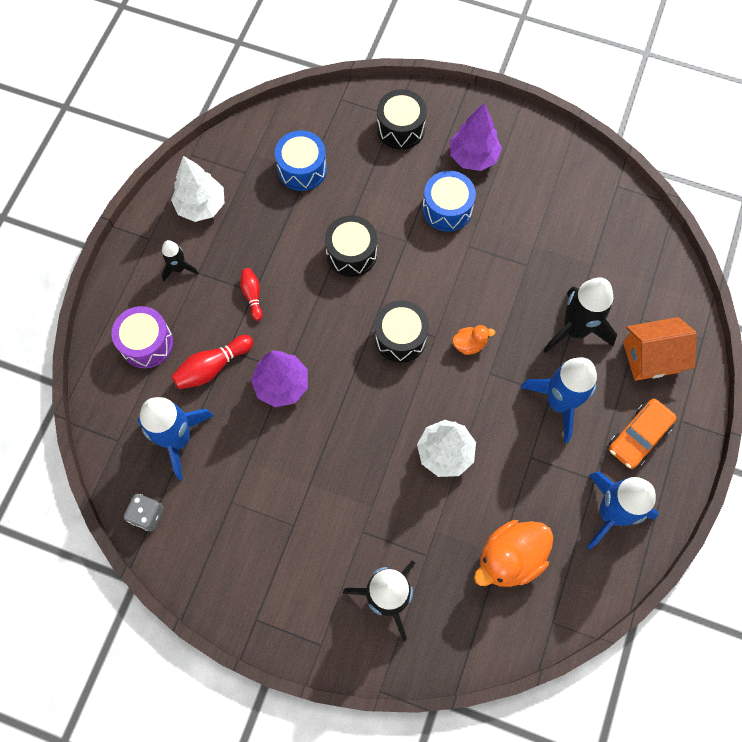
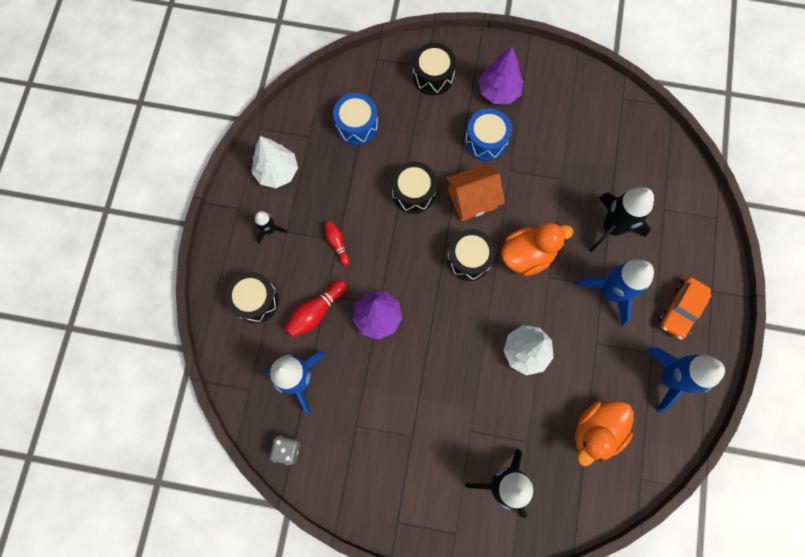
camera: 10 degrees left, 5 degrees up
(147, 343) = (256, 300): purple drum -> black drum
(469, 344) = (527, 255): orange duck -> orange duck, size x1.98
(651, 357) = (678, 240): orange house -> orange house (472, 199)

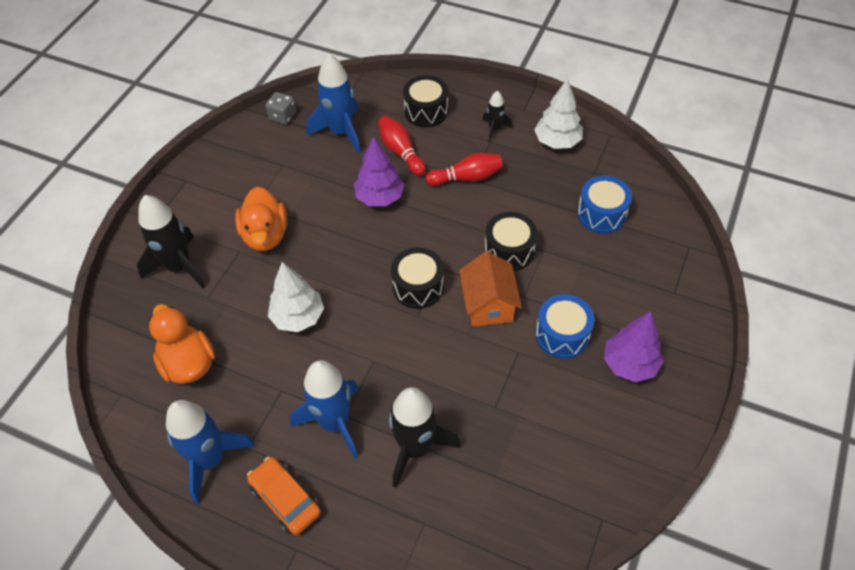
camera: 105 degrees right, 20 degrees down
(337, 244) = (466, 177): red bowling pin -> red bowling pin, size x1.58
(433, 76) = (659, 297): black drum -> none
(527, 255) = (406, 345): orange duck -> orange duck (265, 235)

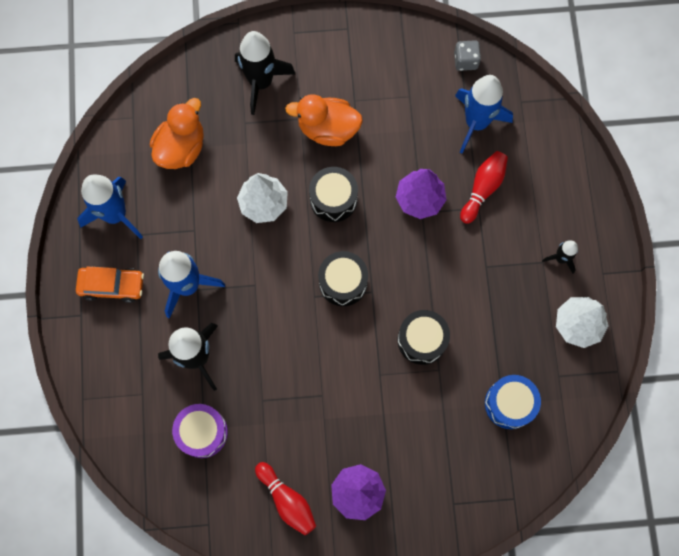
camera: 60 degrees right, 20 degrees up
(265, 235) = (328, 129): orange duck -> orange duck turned 45 degrees clockwise
(285, 499) = (112, 286): orange car -> orange car turned 75 degrees clockwise
(426, 111) = (547, 184): black drum -> black drum (333, 199)
(466, 177) = (485, 263): red bowling pin -> red bowling pin (287, 500)
(488, 304) = (356, 349): orange house -> none
(499, 479) = (202, 432): none -> purple drum
(562, 335) = (357, 424): blue drum -> none

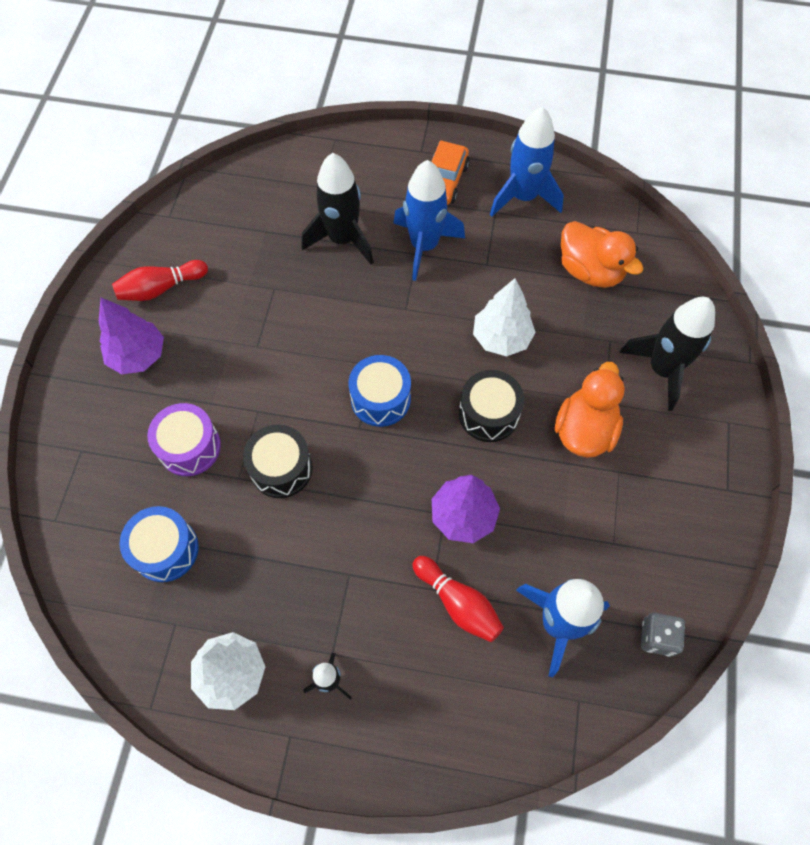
camera: 105 degrees right, 10 degrees down
(202, 432) = (262, 229): purple drum -> purple drum (189, 447)
(343, 282) = (380, 399): black drum -> blue drum

